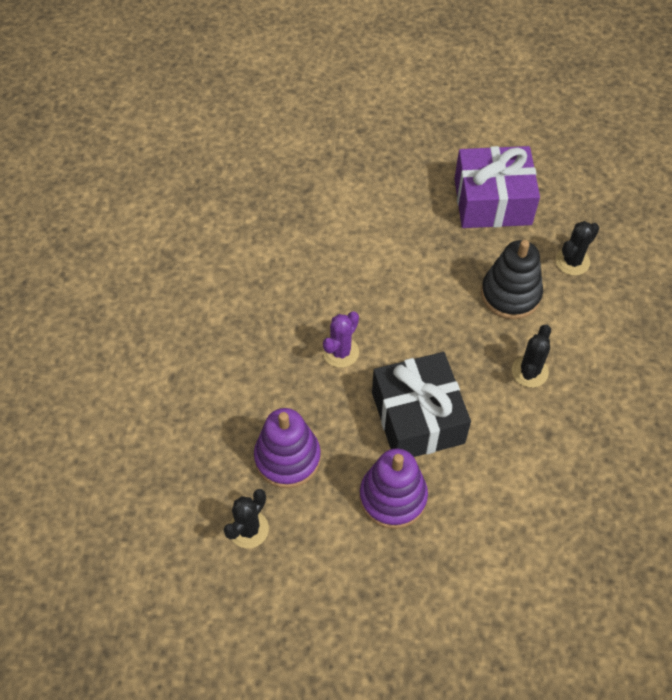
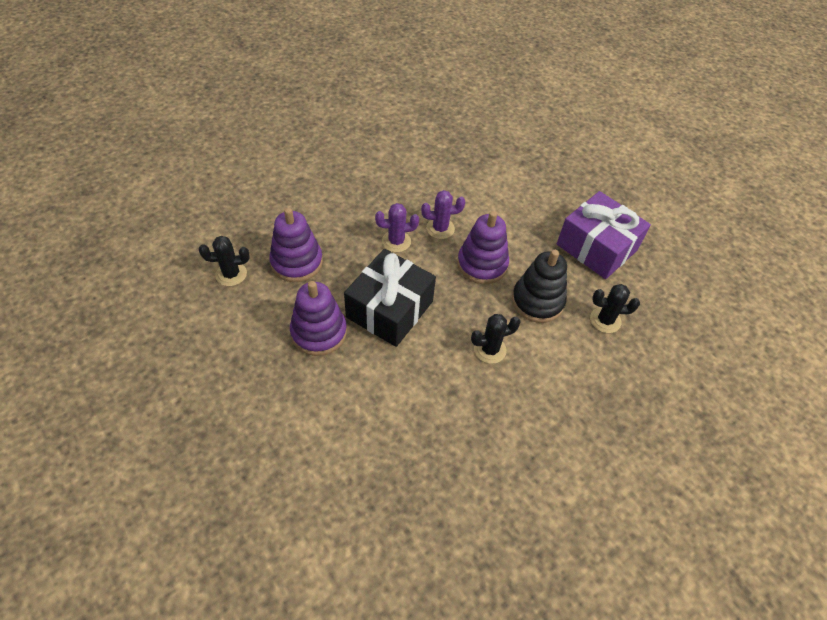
camera: 45 degrees right, 5 degrees down
(358, 303) = (440, 228): none -> purple cactus
(432, 303) = (482, 264): none -> purple stacking toy

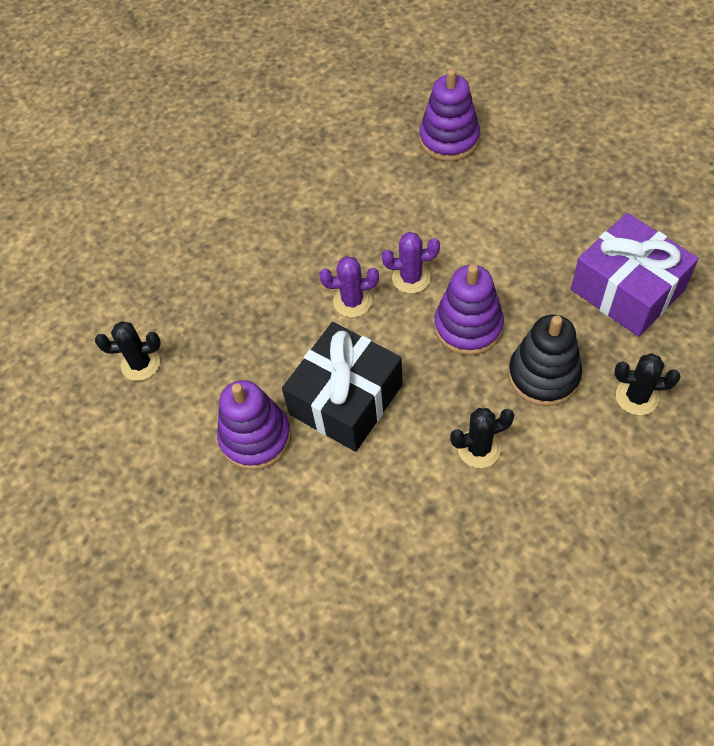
camera: 10 degrees right, 5 degrees up
(297, 262) = (223, 341): purple stacking toy -> purple stacking toy (449, 139)

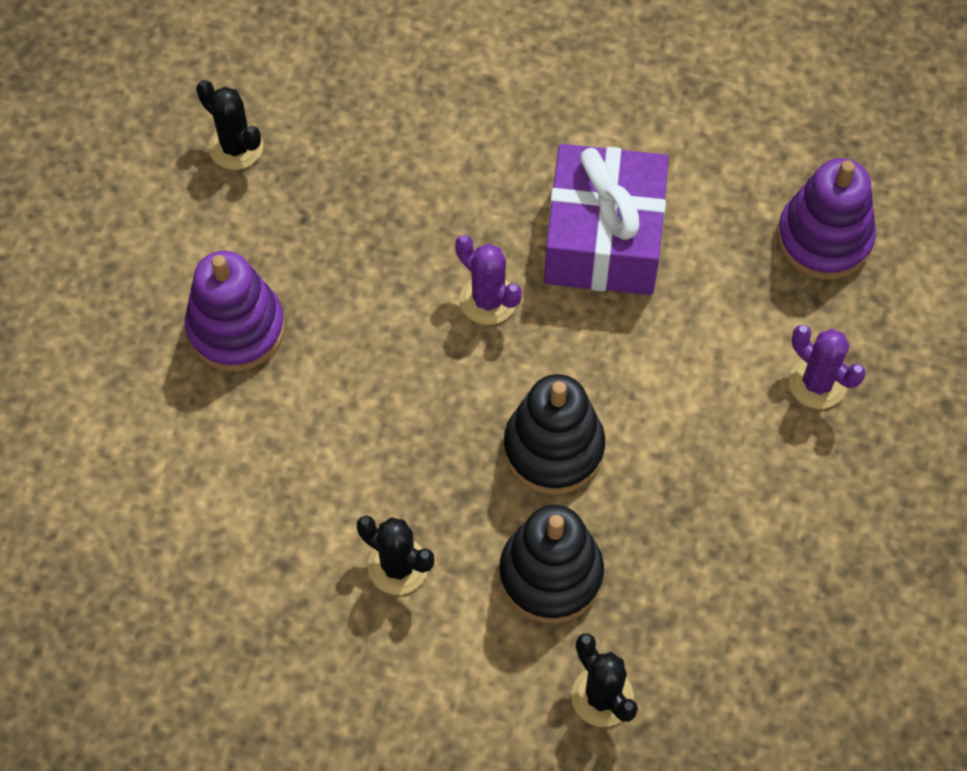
camera: 45 degrees right, 5 degrees up
(346, 399) = (353, 385): black gift -> none
(411, 278) = (572, 340): purple cactus -> purple cactus (817, 383)
(468, 326) = (553, 448): purple stacking toy -> black stacking toy
(627, 290) = (755, 594): purple gift -> purple gift (603, 238)

